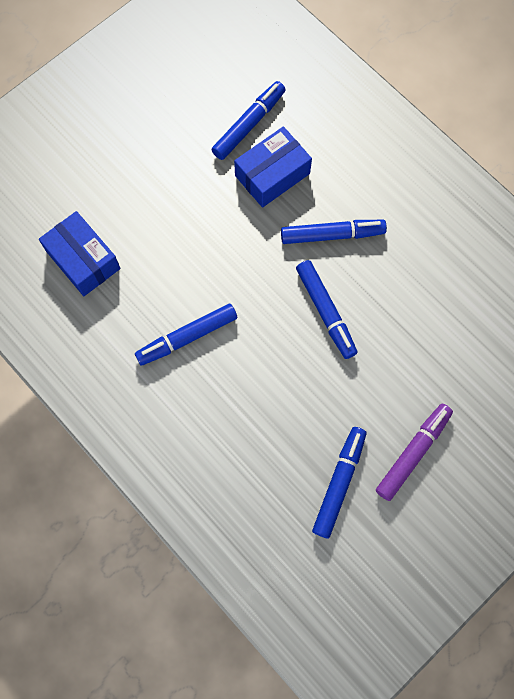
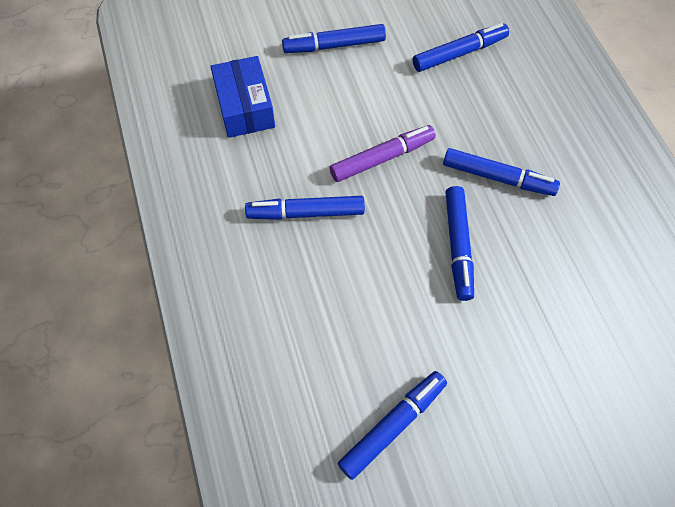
camera: 25 degrees right, 10 degrees down
(133, 162) = (334, 45): none -> blue marker
(272, 174) = (462, 103): blue box -> none
(413, 453) = (490, 431): purple marker -> purple marker (382, 158)

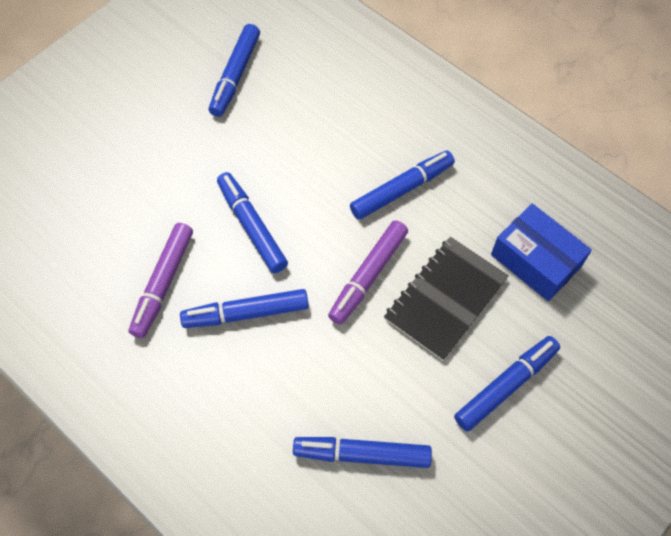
camera: 150 degrees right, 0 degrees up
(334, 114) = (445, 299): none -> black notebook
(459, 53) = (362, 454): blue marker -> blue marker turned 60 degrees clockwise
(559, 235) = (163, 283): none -> purple marker

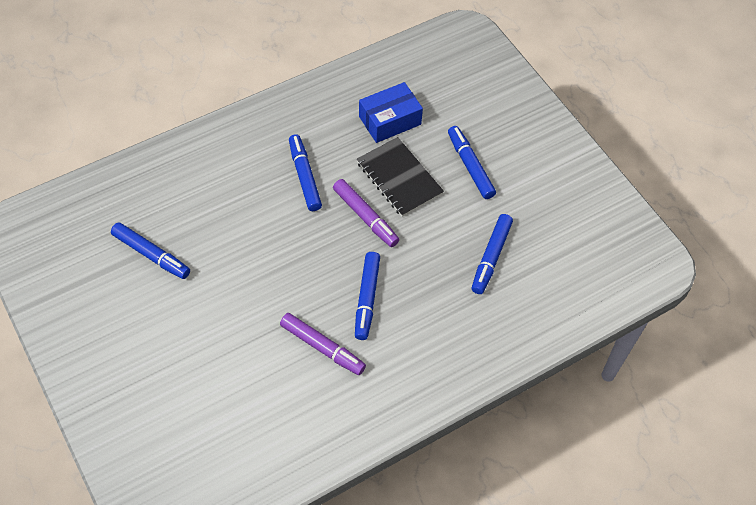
camera: 75 degrees left, 5 degrees down
(252, 226) = (297, 277): blue marker -> none

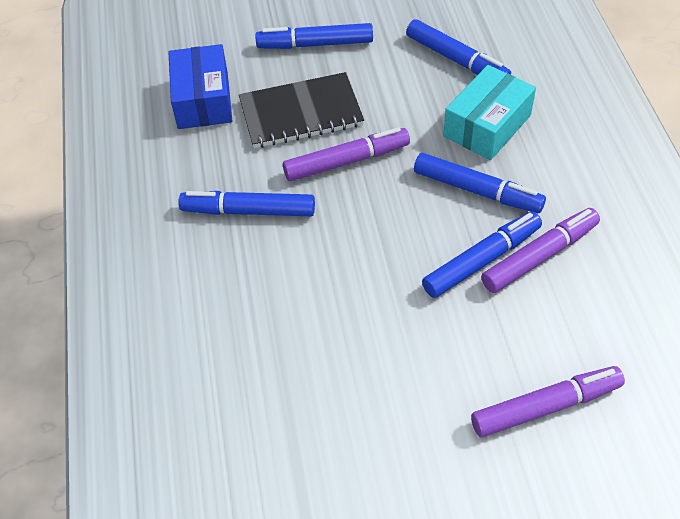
camera: 65 degrees left, 5 degrees down
(151, 255) = (303, 443): blue marker -> blue marker (482, 260)
(208, 372) = (546, 407): none -> purple marker
(430, 291) = (487, 126): none -> turquoise box

